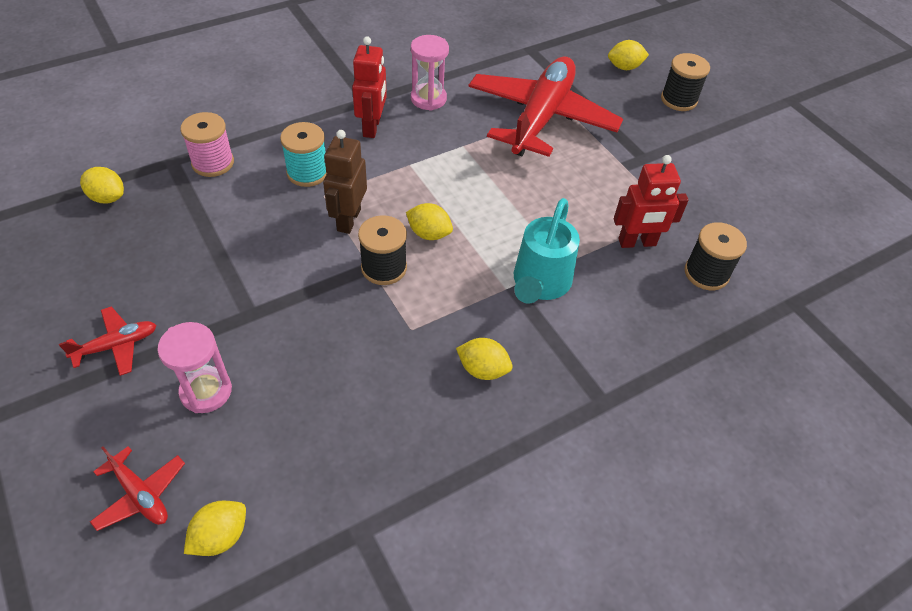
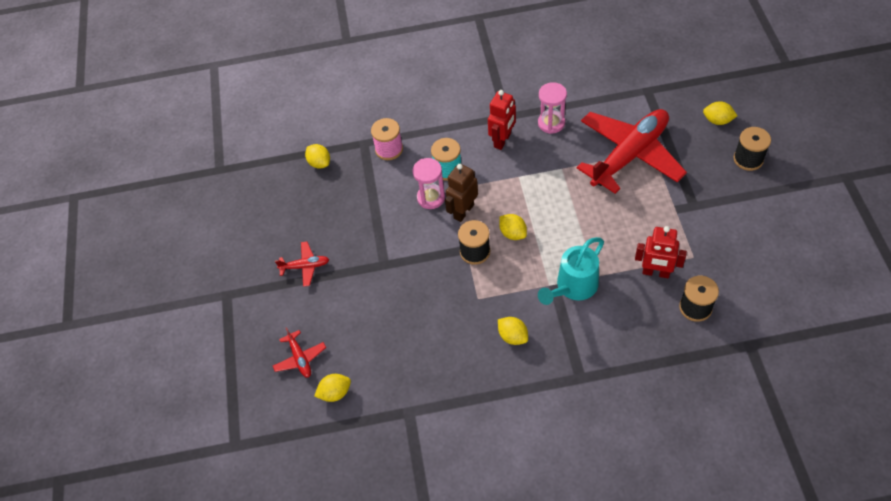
camera: 30 degrees right, 5 degrees up
(206, 391) = (347, 308): pink hourglass -> pink hourglass (431, 198)

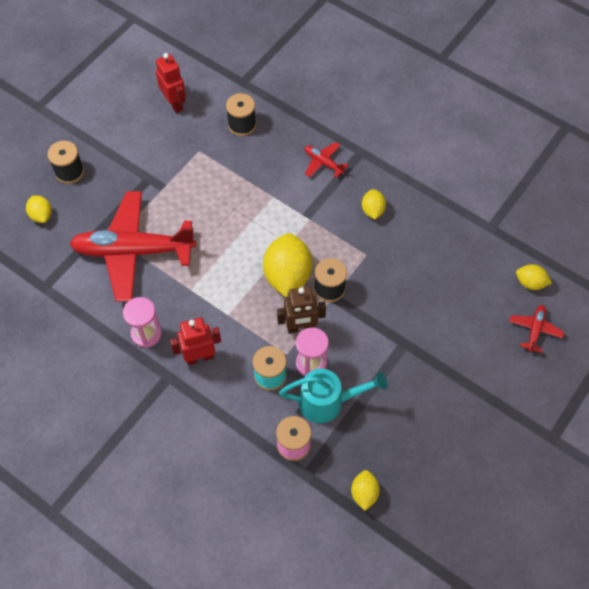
camera: 140 degrees left, 5 degrees up
(305, 266) = (467, 401): red plane -> red plane (323, 163)
(513, 233) = (287, 276): yellow lemon -> yellow lemon, size x1.94
(573, 287) = (296, 203): turquoise watering can -> turquoise watering can (328, 402)
(656, 272) = (234, 163): red robot -> red robot (174, 103)

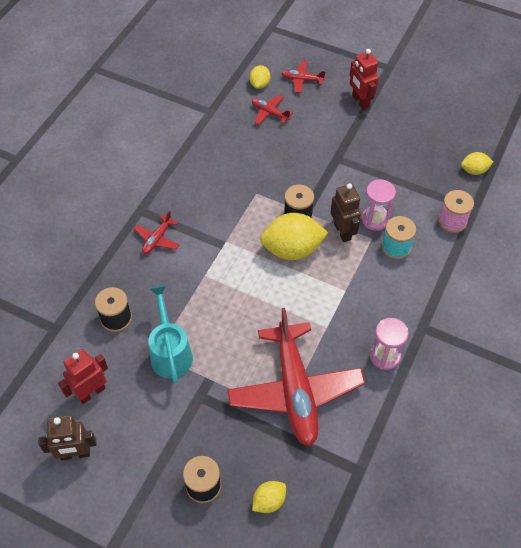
camera: 100 degrees left, 5 degrees down
(124, 91) = (75, 454): none -> brown robot
(199, 357) = (395, 305): red robot -> red robot (360, 101)
(328, 402) = (406, 203): turquoise watering can -> turquoise watering can (170, 352)
(372, 210) = (207, 194): yellow lemon -> none
(482, 286) = (270, 113): none -> red plane

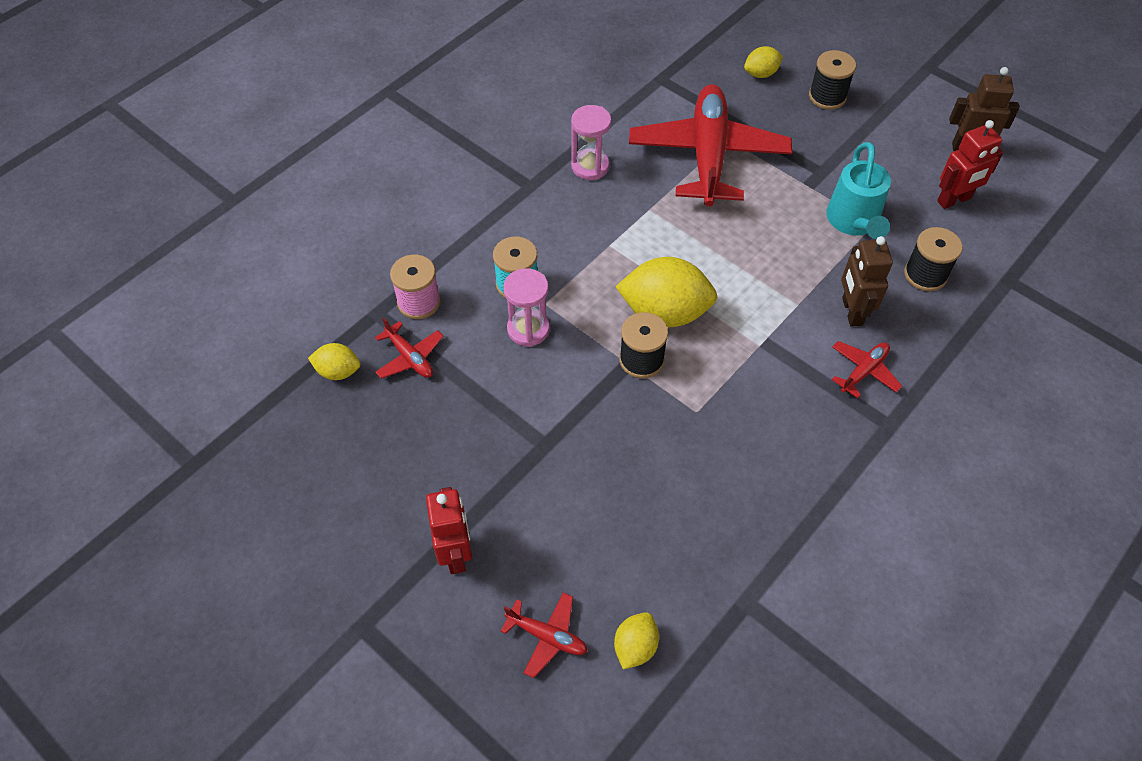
camera: 165 degrees left, 0 degrees up
(270, 113) = (633, 568): red plane -> red plane (410, 357)
(342, 232) = (583, 322): brown robot -> brown robot (851, 311)

